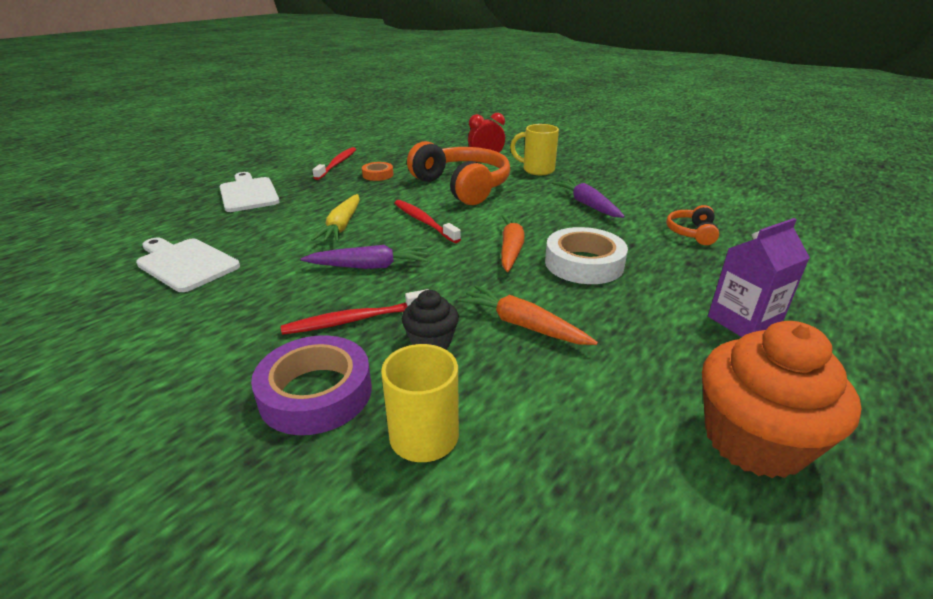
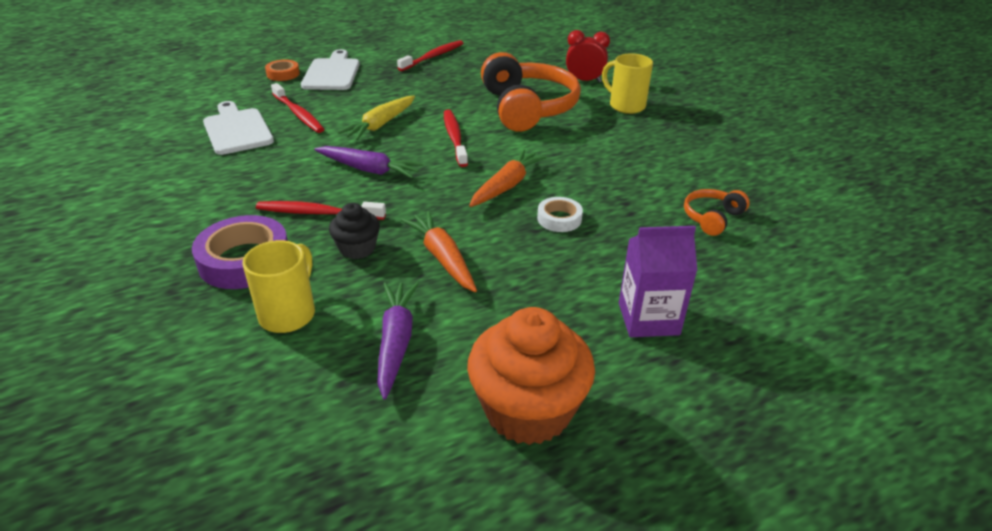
camera: 25 degrees right, 5 degrees up
(244, 234) = (298, 114): none -> red toothbrush
(378, 175) = (459, 77): orange tape -> orange tape (283, 74)
(584, 263) = (559, 219): white tape -> white tape, size x0.55
(587, 205) = (634, 158): purple carrot -> purple carrot (396, 342)

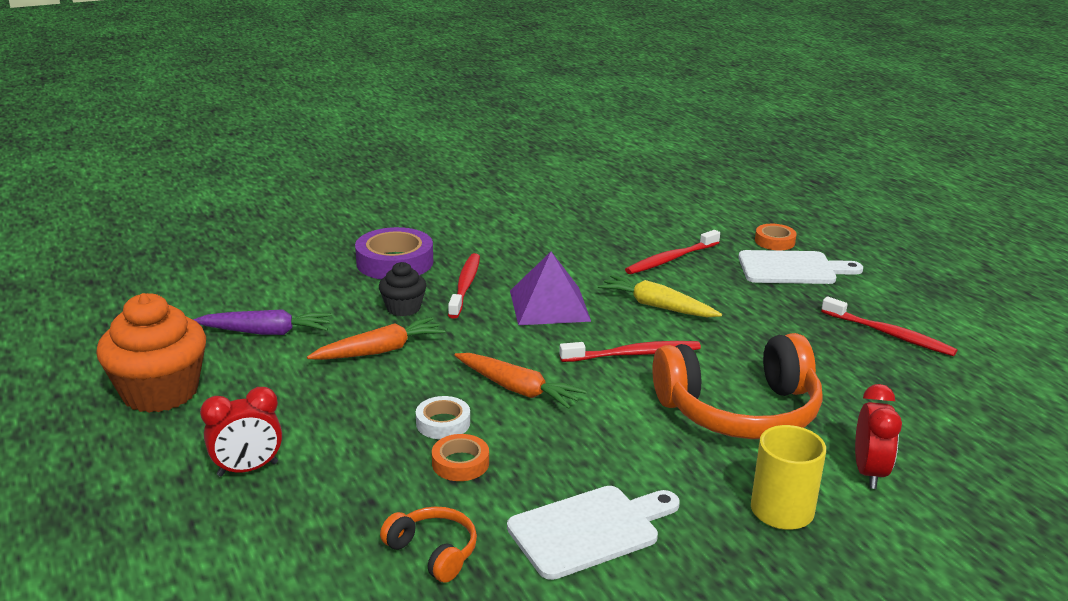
camera: 90 degrees right, 10 degrees down
(237, 130) = (626, 233): white cutting board -> white cutting board (589, 530)
(289, 313) = (318, 286): yellow mug -> none
(369, 170) = (549, 305): purple carrot -> purple pyramid
(610, 210) = (460, 463): none -> orange tape
(648, 319) = (247, 469): purple carton -> red clock

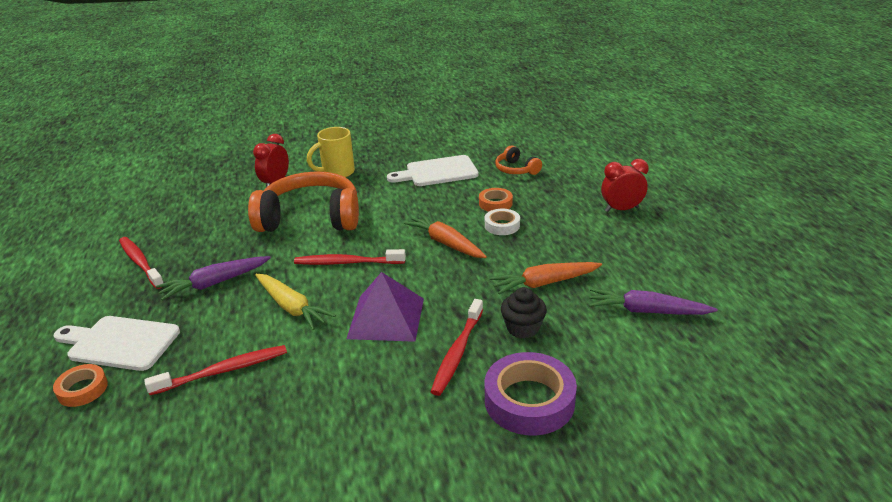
camera: 165 degrees left, 5 degrees up
(160, 392) = (708, 262): orange cupcake -> none
(768, 321) = (215, 283): none -> purple carrot

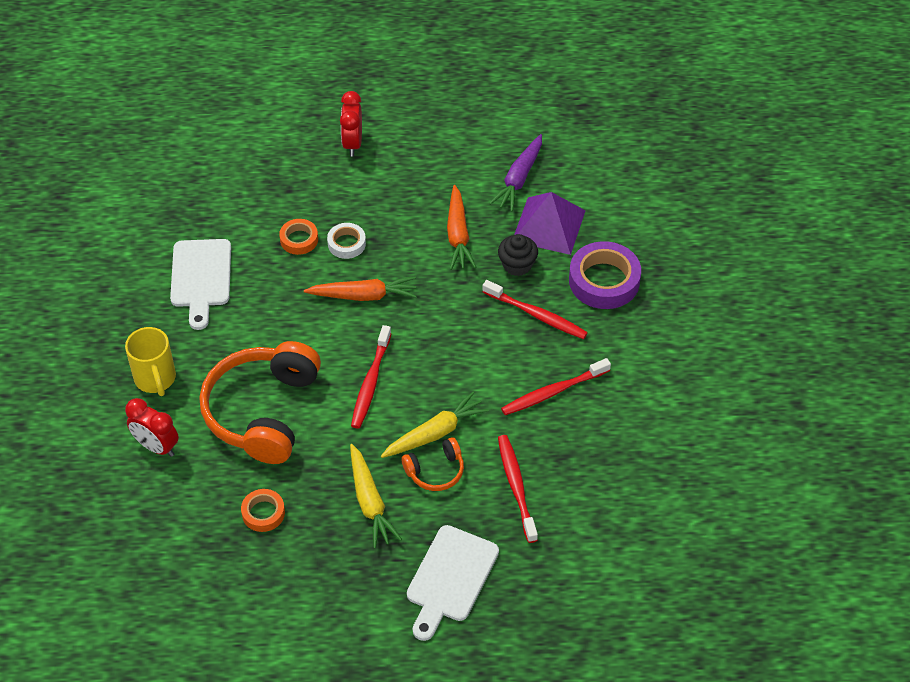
camera: 80 degrees left, 20 degrees up
(82, 389) = (513, 598): orange tape -> orange tape (263, 513)
(140, 263) = (301, 580): red toothbrush -> red toothbrush (553, 392)
(215, 283) = (370, 502): purple carrot -> yellow carrot
(386, 318) = (474, 359): purple pyramid -> purple pyramid (548, 225)
(446, 243) = (363, 295): orange carrot -> orange carrot turned 150 degrees counterclockwise
(516, 169) = (228, 205): orange headphones -> orange headphones (435, 471)

